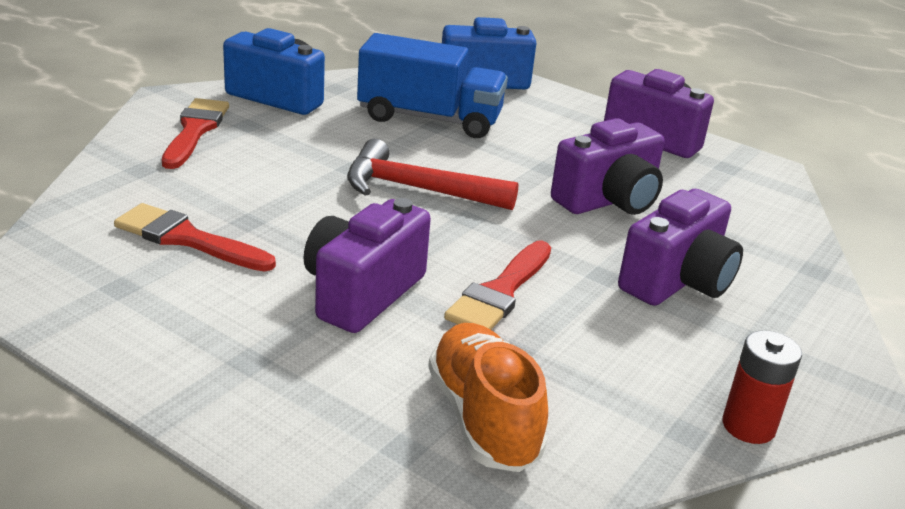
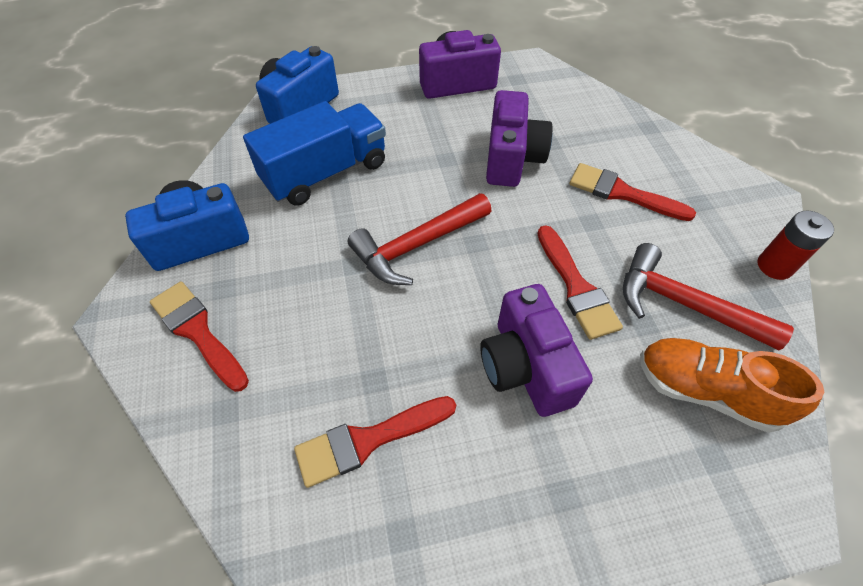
camera: 45 degrees left, 25 degrees up
(582, 369) = (683, 304): none -> red hammer
(677, 281) = (622, 193): purple camera -> red brush

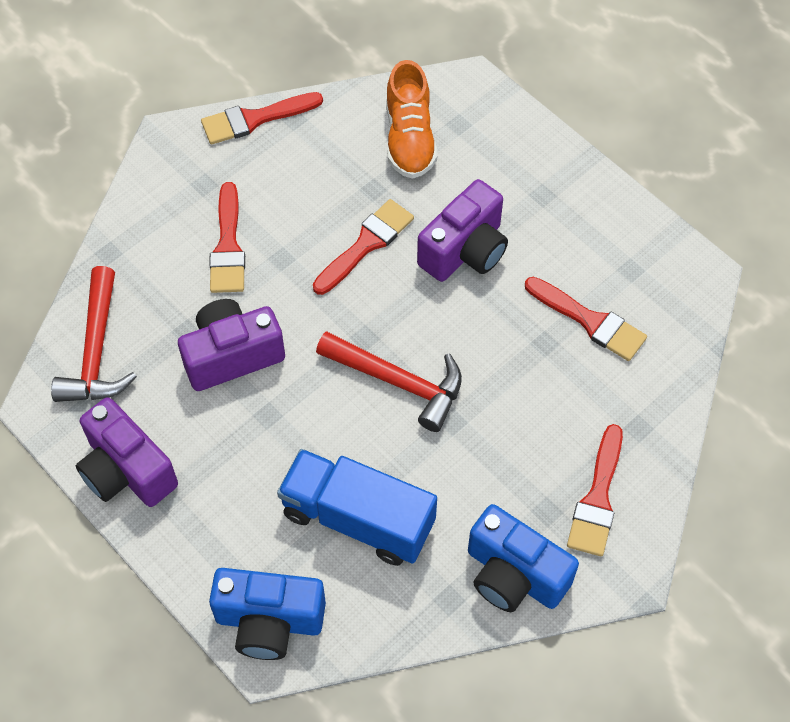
camera: 120 degrees left, 5 degrees up
(683, 304) = (336, 169): red hammer -> red hammer (96, 351)
(774, 266) = (255, 119): red battery -> red brush

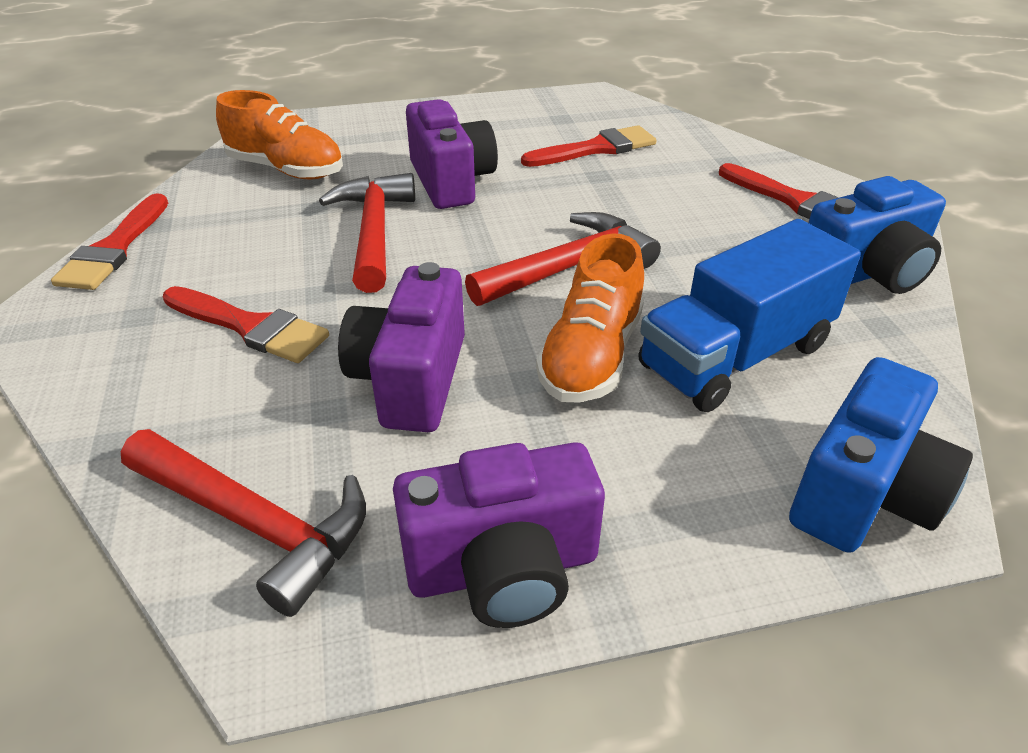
camera: 60 degrees left, 20 degrees down
(309, 438) = (591, 356): none -> orange shoe
(366, 244) = (374, 231): red brush -> red hammer

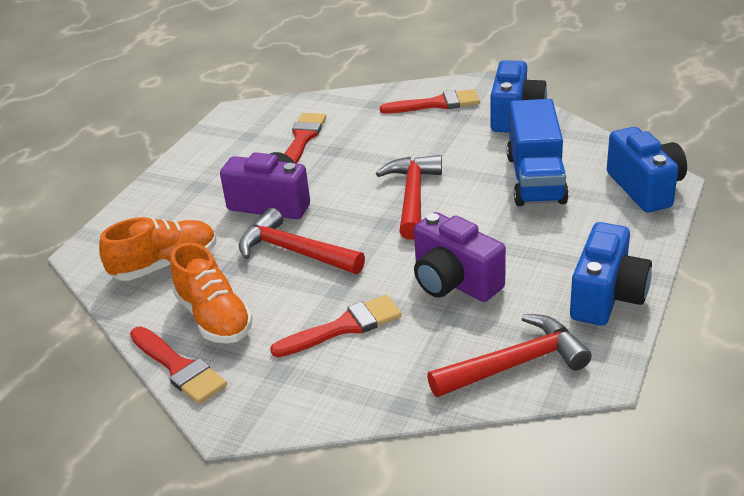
camera: 50 degrees left, 5 degrees down
(503, 569) = (607, 297): purple camera -> blue camera
(591, 356) = (494, 219): orange shoe -> orange shoe (214, 318)

